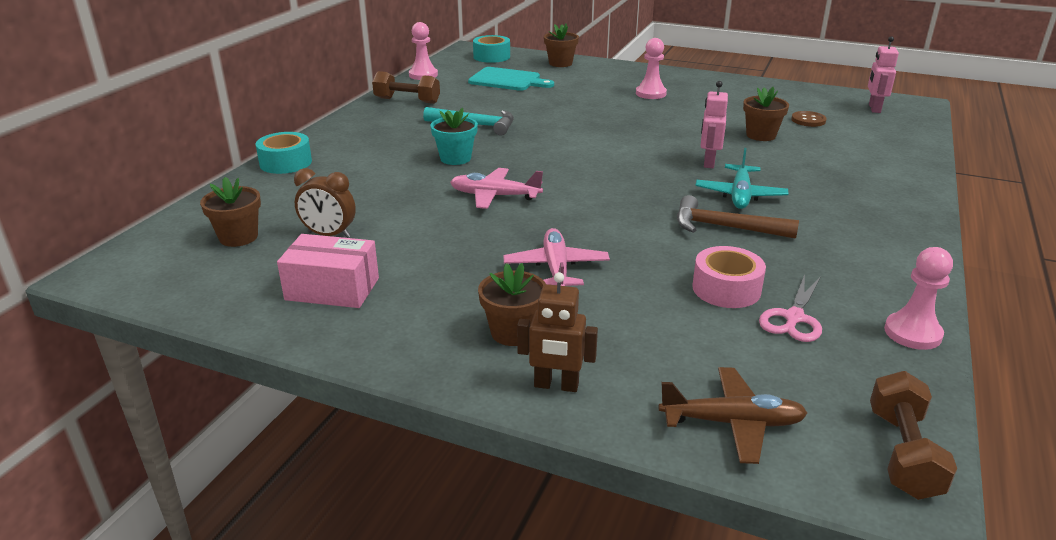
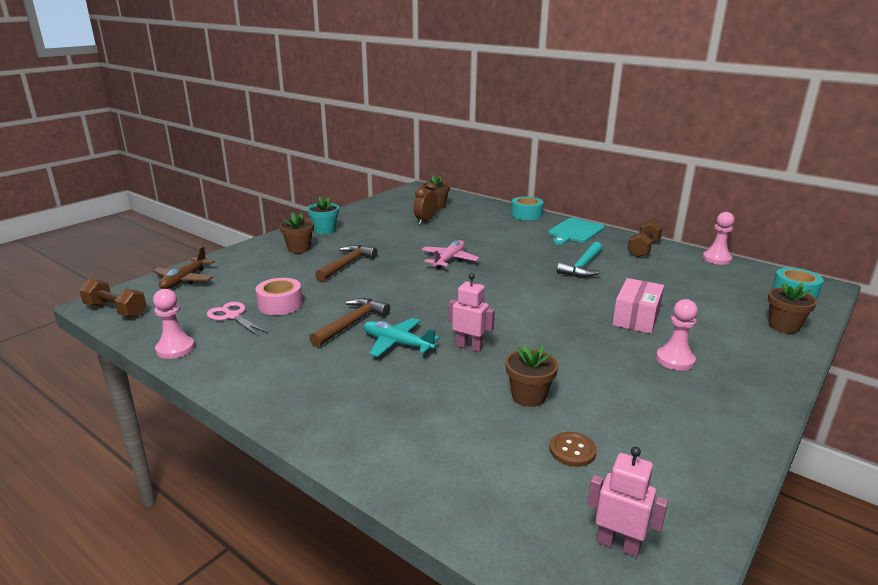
camera: 105 degrees right, 5 degrees down
(332, 289) = (371, 220): pink box -> pink box (636, 318)
(455, 158) = (517, 255): turquoise flower pot -> turquoise flower pot (325, 230)
(507, 80) = (709, 291): turquoise cutting board -> turquoise cutting board (575, 231)
(556, 268) = (346, 264): pink plane -> brown hammer
(556, 385) = (252, 252): brown robot -> none

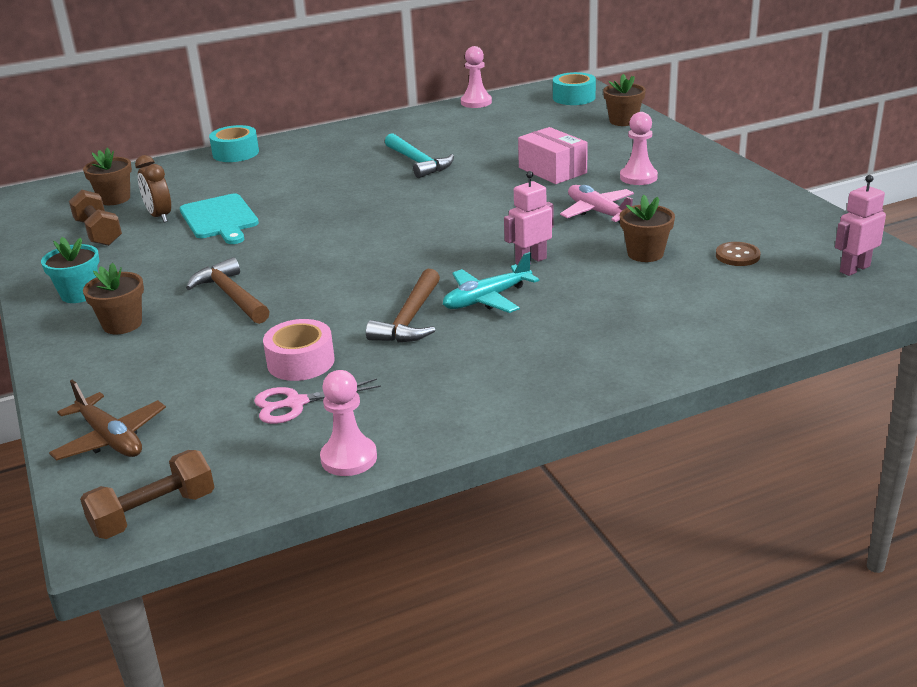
camera: 60 degrees left, 5 degrees up
(351, 323) = (410, 319): brown hammer -> brown hammer turned 135 degrees counterclockwise
(449, 260) = (307, 227): pink plane -> pink plane (598, 212)
(575, 231) = (325, 142): turquoise cutting board -> turquoise cutting board (220, 219)
(643, 249) = (414, 124): brown dumbbell -> brown dumbbell (98, 233)

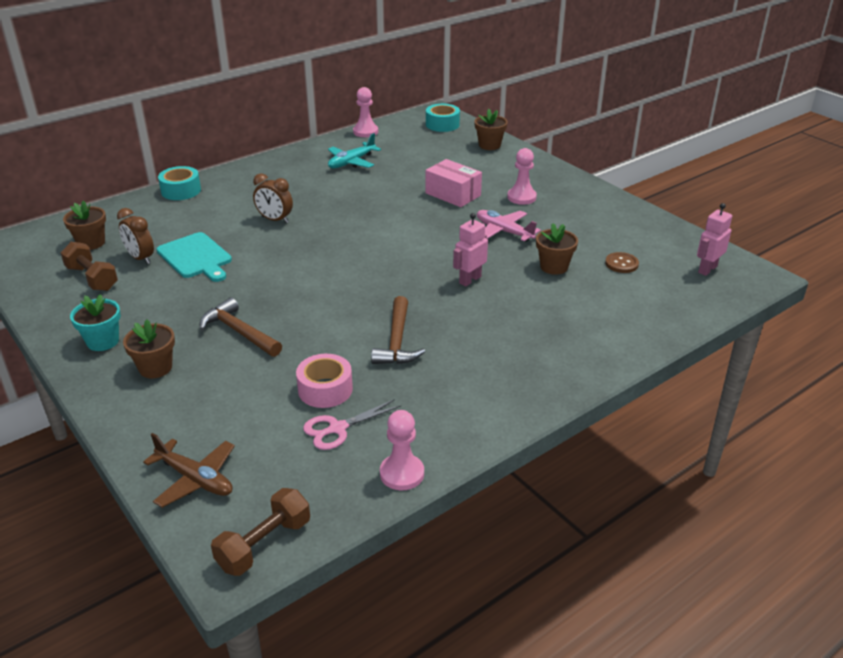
camera: 15 degrees left, 5 degrees up
(326, 186) = (275, 220): none -> brown clock
(418, 162) = (342, 192): turquoise hammer -> none
(486, 299) = (450, 317): turquoise plane -> turquoise plane (351, 162)

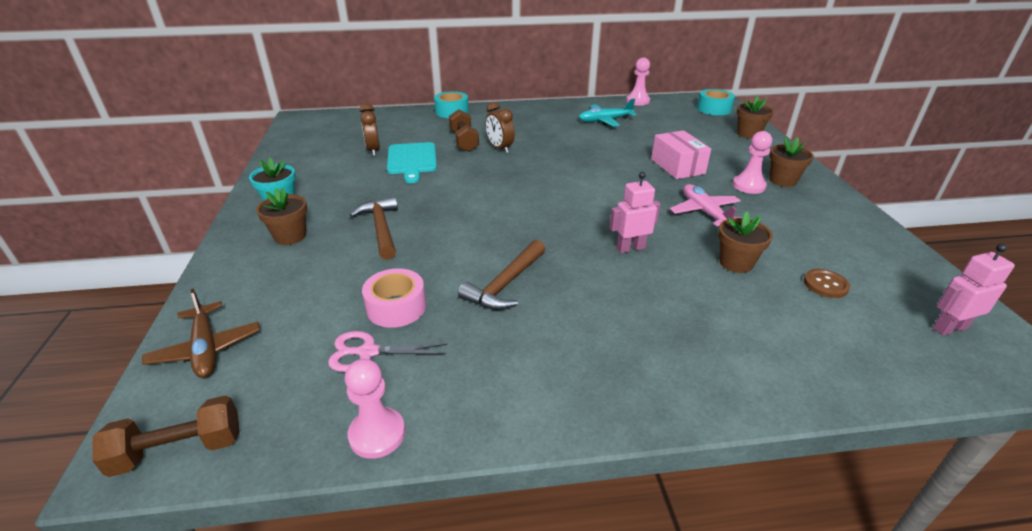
camera: 30 degrees right, 0 degrees up
(91, 243) = (353, 131): brown flower pot -> brown flower pot (782, 180)
(92, 278) = (326, 155): brown dumbbell -> brown dumbbell (464, 141)

